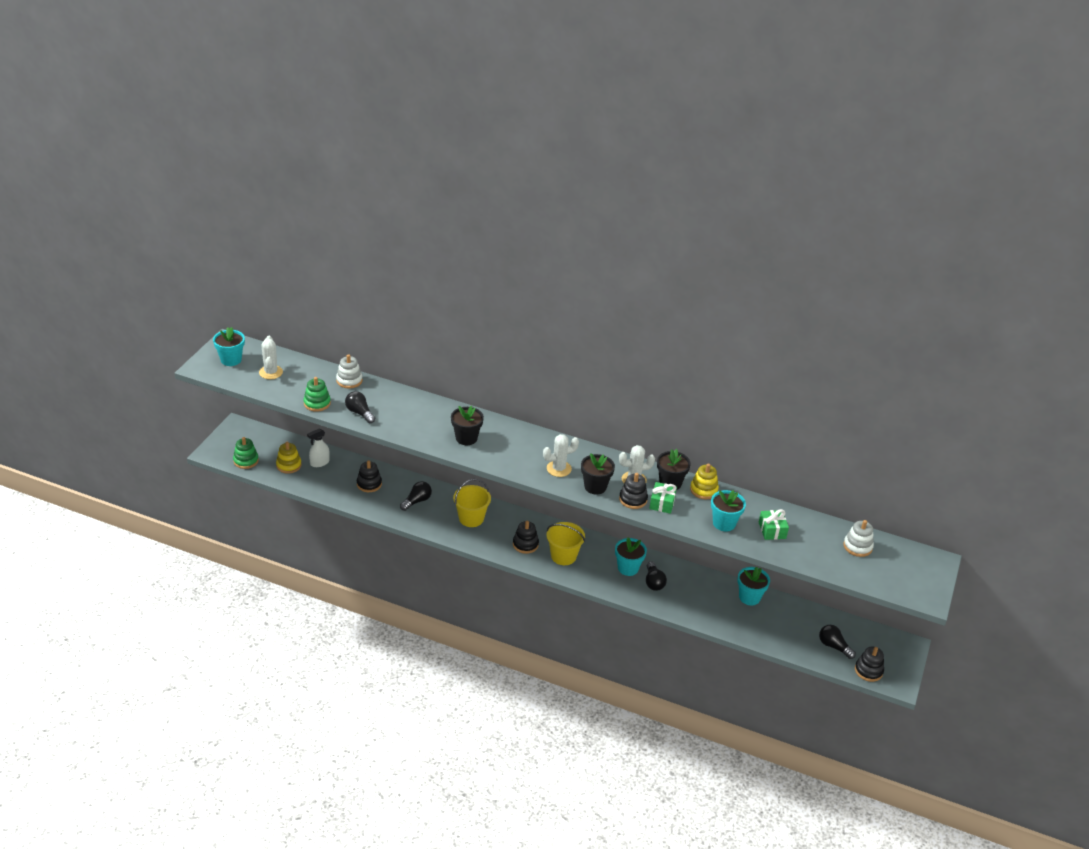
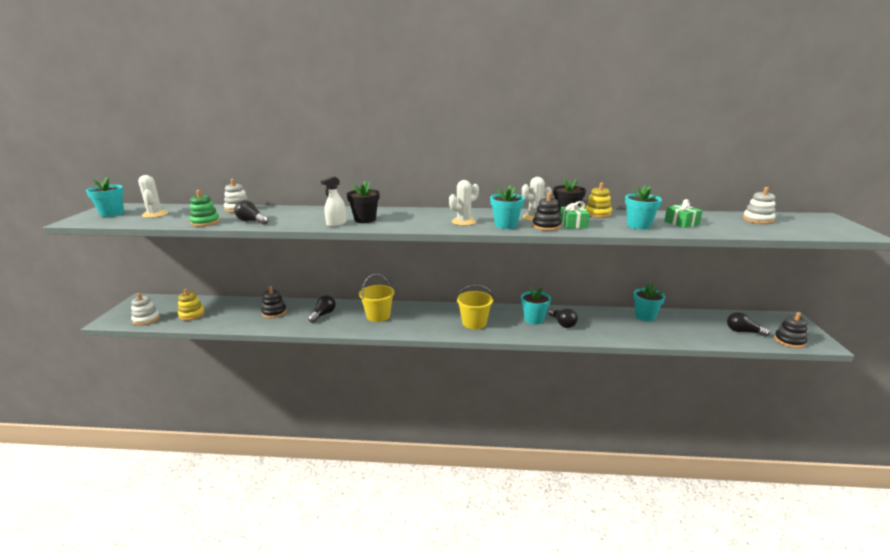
camera: 15 degrees left, 15 degrees down
(246, 461) = (146, 319): green stacking toy -> white stacking toy
(319, 463) = (223, 308): white spray bottle -> white spray bottle (336, 224)
(525, 544) = (436, 322): black stacking toy -> none
(595, 487) = (505, 225): black flower pot -> turquoise flower pot

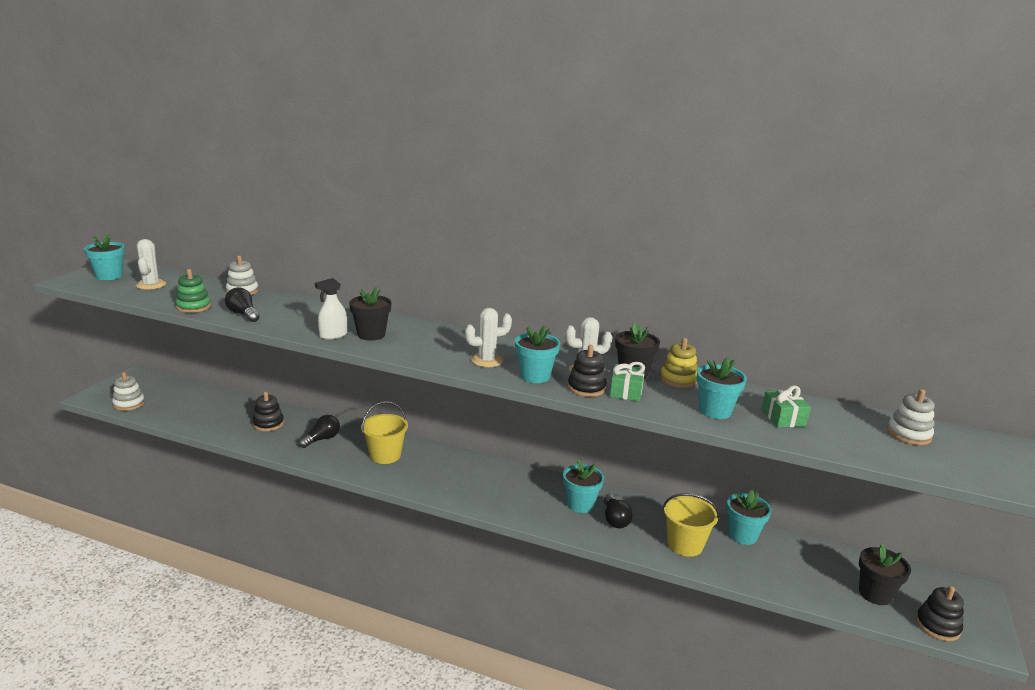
camera: 15 degrees right, 0 degrees up
(192, 315) = (178, 407): yellow stacking toy -> none
(474, 323) = (497, 492): yellow bucket -> yellow bucket (685, 544)
(743, 332) = (875, 594): black light bulb -> black flower pot

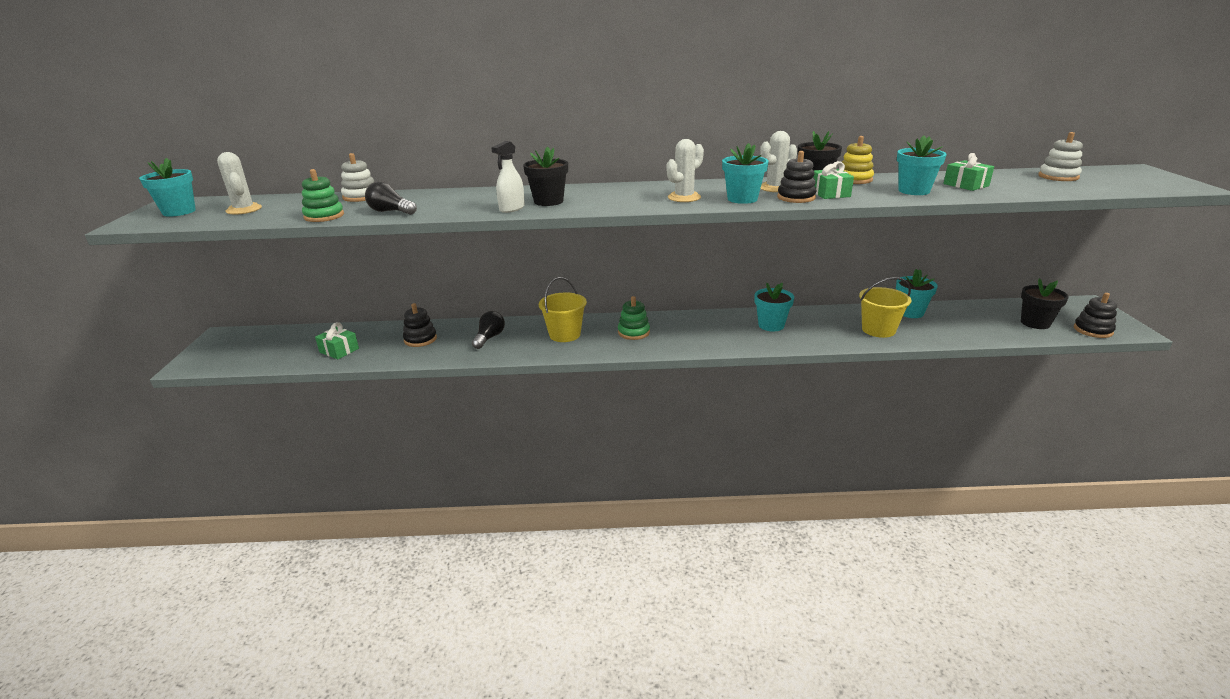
camera: 20 degrees left, 5 degrees up
(129, 404) = (241, 360): white stacking toy -> none
(201, 416) = (339, 350): none -> green gift
(445, 472) = (633, 332): none -> green stacking toy
(615, 520) = (809, 328): black light bulb -> none

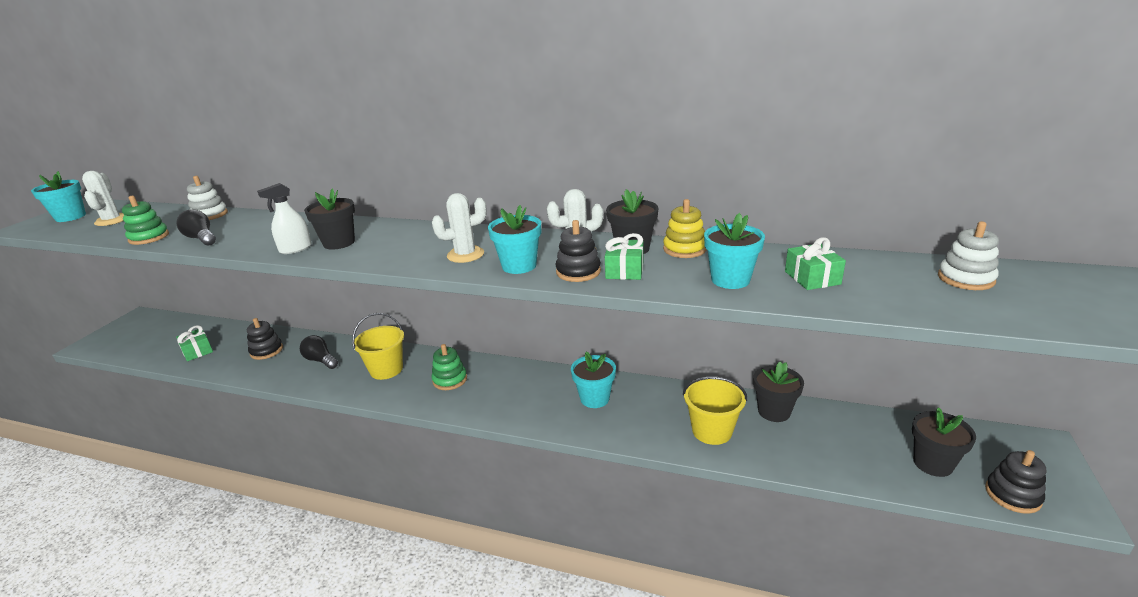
camera: 20 degrees right, 0 degrees up
(489, 338) = (321, 360): black light bulb -> black light bulb turned 90 degrees counterclockwise
(910, 312) = (774, 411): turquoise flower pot -> black flower pot

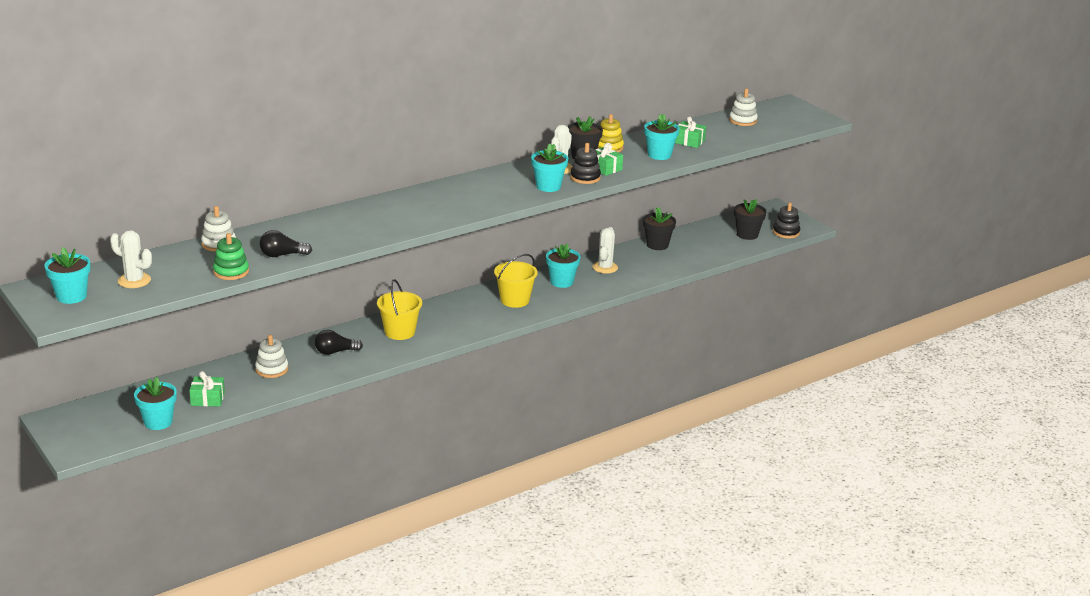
camera: 55 degrees left, 0 degrees up
(147, 351) = (158, 422): none -> turquoise flower pot
(266, 351) = (272, 369): black stacking toy -> white stacking toy
(295, 249) = (382, 231): white spray bottle -> none
(339, 243) = (400, 217): black flower pot -> none
(450, 380) = (457, 315): green stacking toy -> none
(465, 255) = (503, 193): white cactus -> white cactus (605, 267)
(712, 431) = (644, 267): yellow bucket -> yellow bucket (514, 300)

